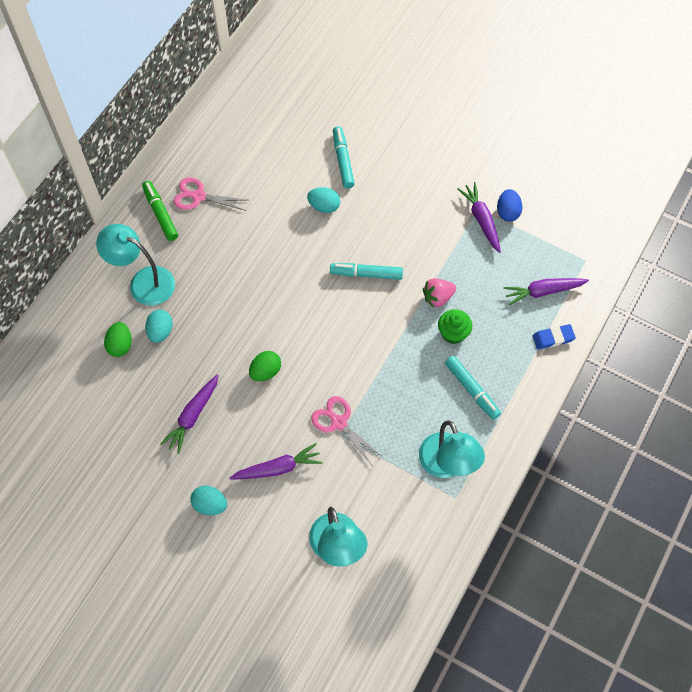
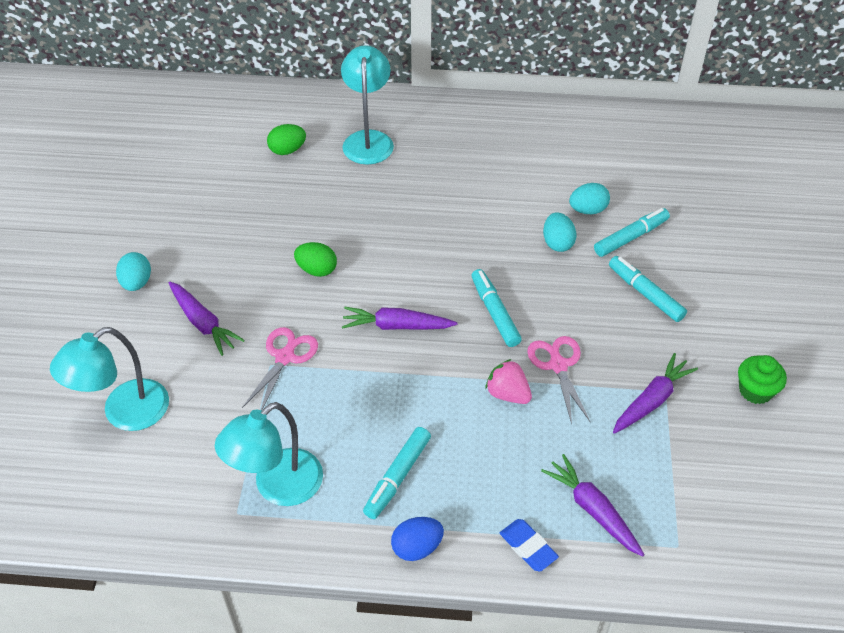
camera: 65 degrees right, 15 degrees down
(160, 213) = (455, 122): green marker -> none
(160, 331) = (319, 172): turquoise egg -> turquoise egg (587, 210)
(193, 416) = (234, 232): purple carrot -> purple carrot (397, 326)
(199, 196) = (495, 141): pink scissors -> pink scissors (558, 365)
(396, 178) = (645, 293): none -> turquoise marker
(453, 333) = (467, 428): green cupcake -> green cupcake (755, 390)
(507, 212) = (685, 425): blue egg -> blue egg (417, 547)

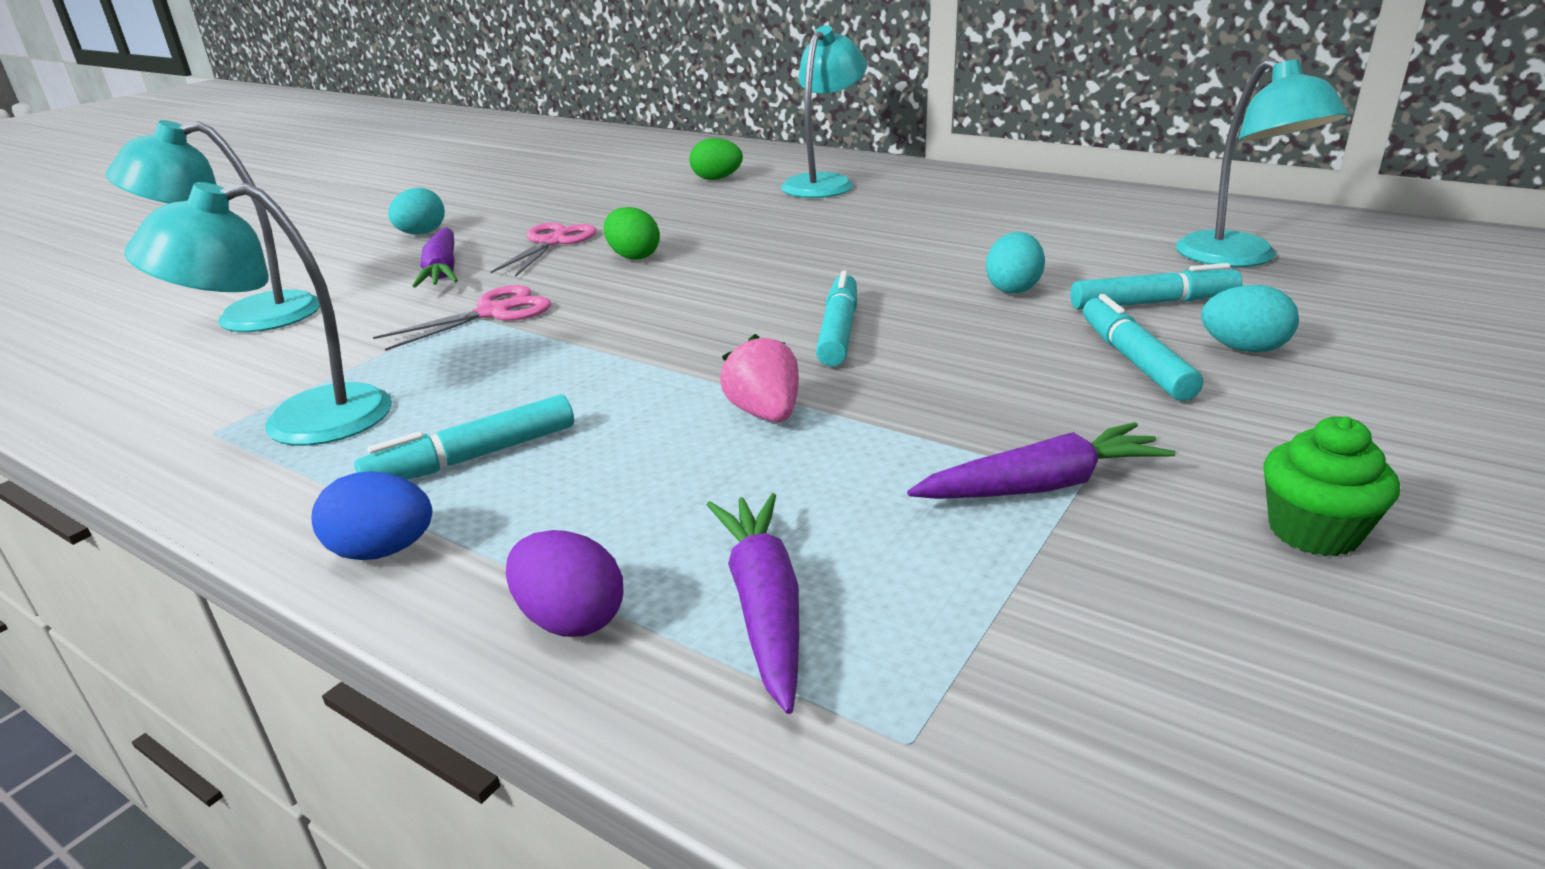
camera: 30 degrees right, 20 degrees down
(397, 326) = (676, 316): purple carrot -> none
(528, 547) = (571, 619): blue eraser -> purple egg
(558, 365) = (889, 403): pink scissors -> pink scissors (552, 242)
(587, 210) = (1094, 269): turquoise egg -> turquoise egg (1243, 349)
(652, 178) = (1239, 258): none -> turquoise lamp

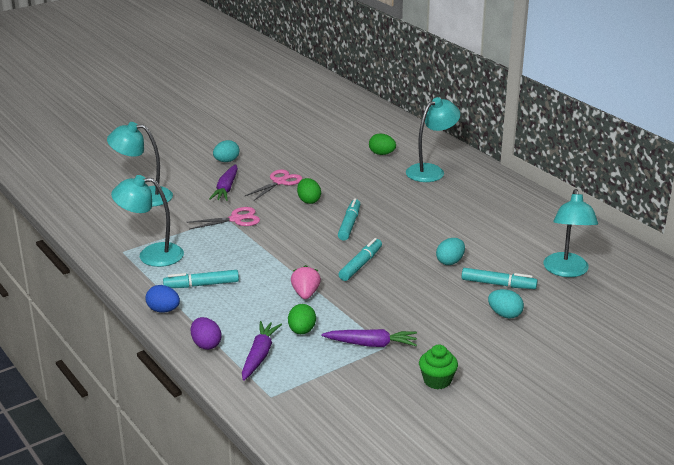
camera: 20 degrees right, 0 degrees up
(830, 501) = (302, 331): none -> green egg
(1134, 360) = (457, 308): turquoise marker -> turquoise marker (349, 224)

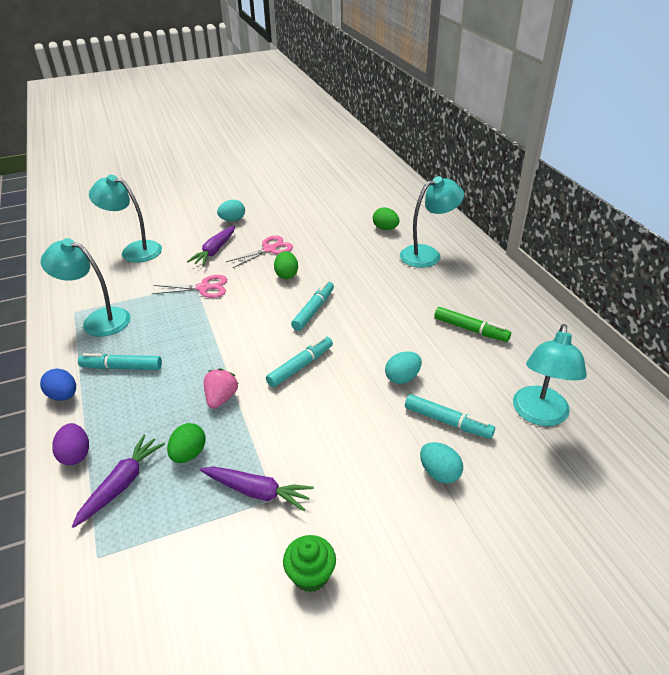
camera: 15 degrees right, 10 degrees up
(492, 223) = (470, 329): none -> green marker

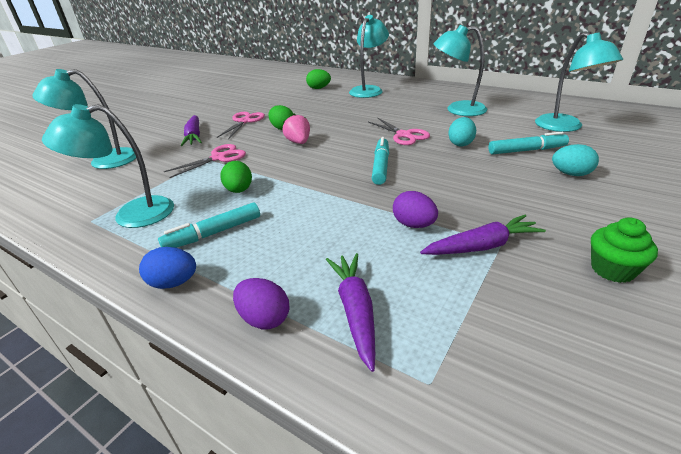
camera: 35 degrees left, 5 degrees down
(189, 454) = (383, 255): green egg -> green egg (239, 190)
(221, 398) = (349, 209): pink strawberry -> pink strawberry (299, 142)
(232, 220) = (183, 117): turquoise egg -> none
(242, 441) = (414, 225): none -> purple egg
(313, 310) = (337, 137): turquoise marker -> none
(370, 338) = (404, 135): none -> pink scissors
(470, 329) = (457, 110): green marker -> turquoise lamp

